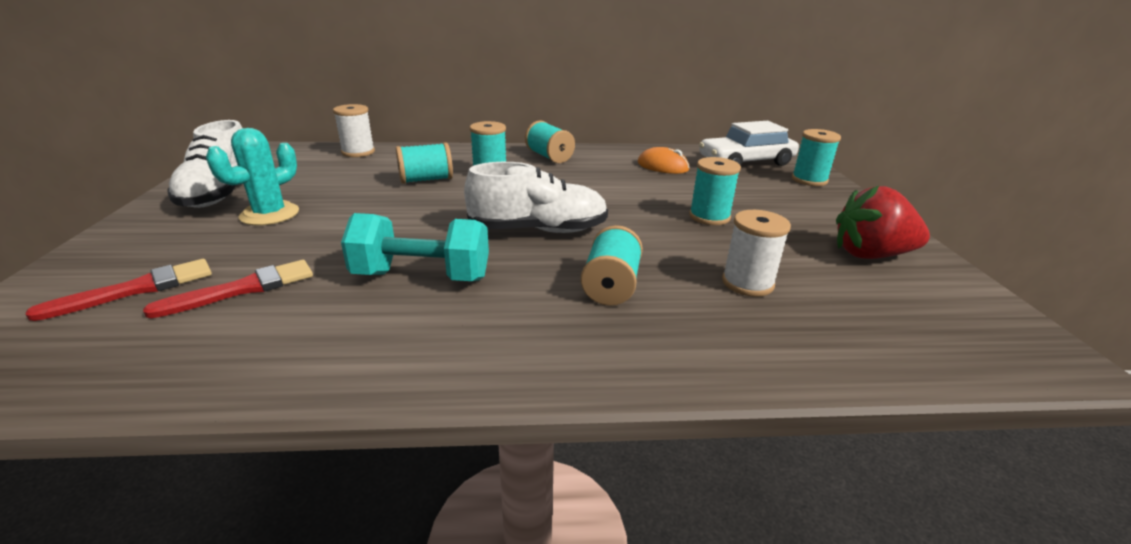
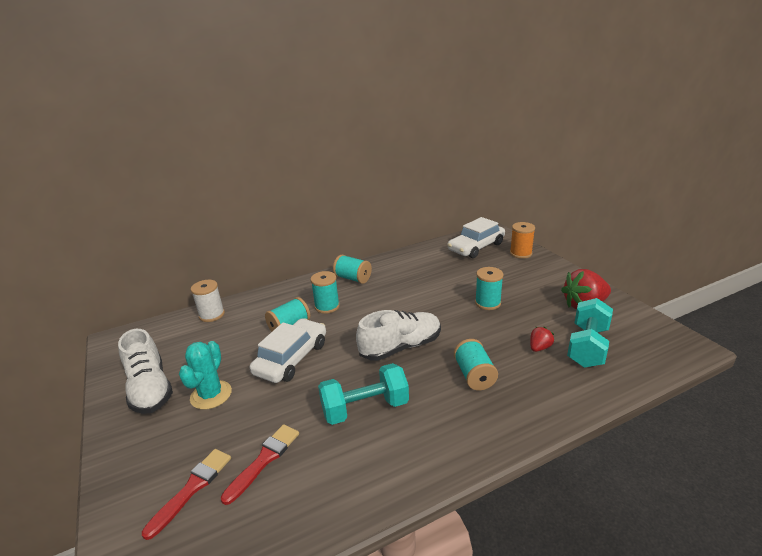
camera: 20 degrees left, 0 degrees up
(394, 206) = (291, 358): none -> white car
(662, 166) = (431, 266): orange mouse -> none
(747, 283) = (539, 348): white spool -> red strawberry
(809, 180) = (520, 253): turquoise spool -> orange spool
(835, 304) = (587, 347): none -> turquoise dumbbell

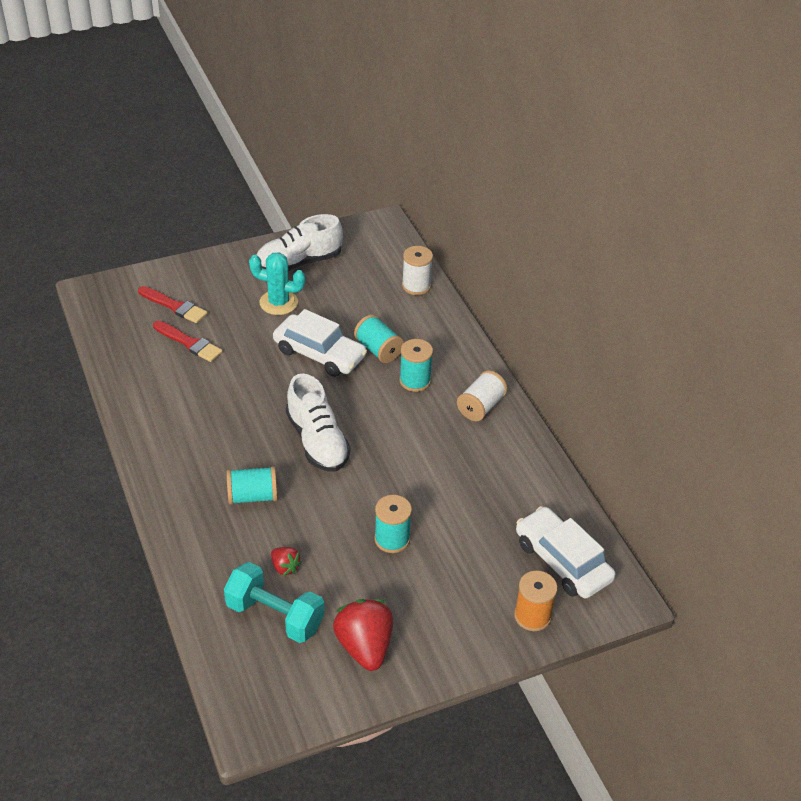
camera: 90 degrees right, 15 degrees up
(353, 278) = (481, 406): turquoise spool -> white spool
(365, 408) = (229, 406): turquoise dumbbell -> none

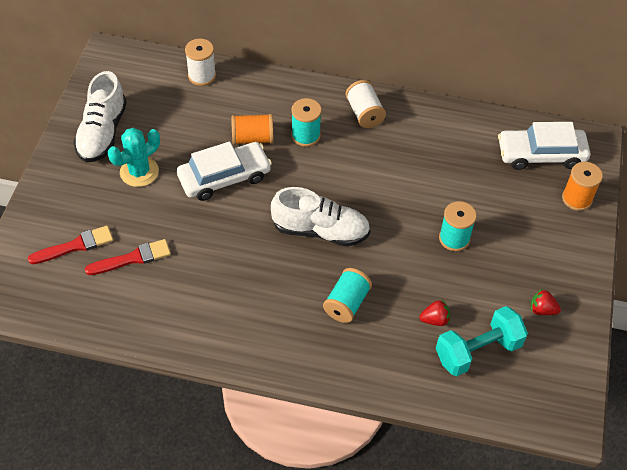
camera: 55 degrees left, 10 degrees up
(364, 646) = (542, 310): red strawberry -> red strawberry, size x0.50
(378, 349) = (252, 138): turquoise spool -> orange spool

